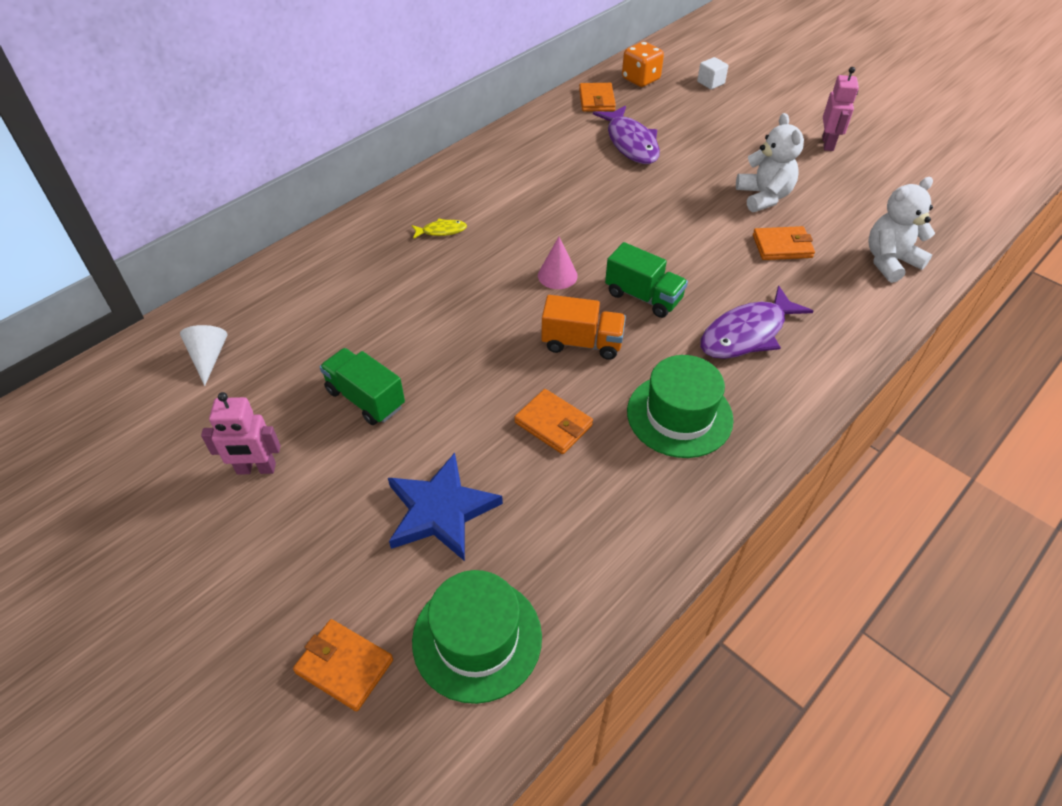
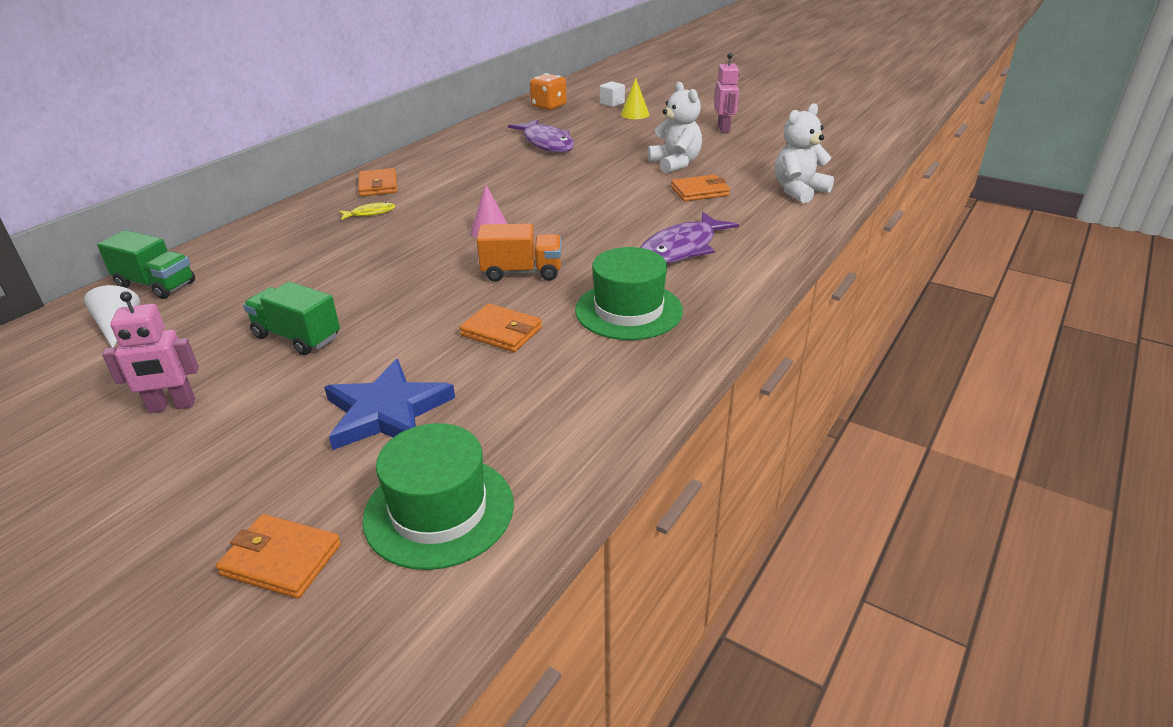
camera: 10 degrees left, 15 degrees down
(596, 100) = (510, 121): orange wallet -> orange wallet (378, 185)
(643, 297) = (577, 235): green truck -> green truck (156, 285)
(733, 105) = (634, 114): none -> yellow cone

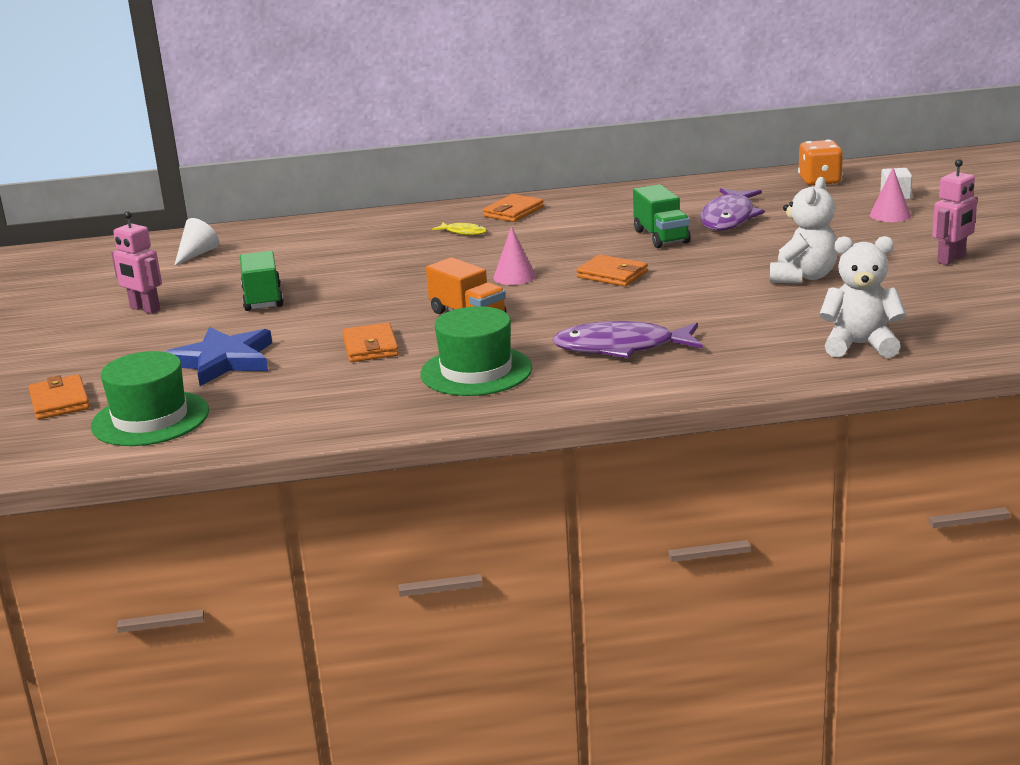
camera: 50 degrees right, 10 degrees down
(156, 285) = (256, 235): green truck -> green truck (661, 237)
(634, 114) = (890, 215): yellow cone -> pink cone
(699, 191) = (760, 309): orange wallet -> orange wallet (612, 275)

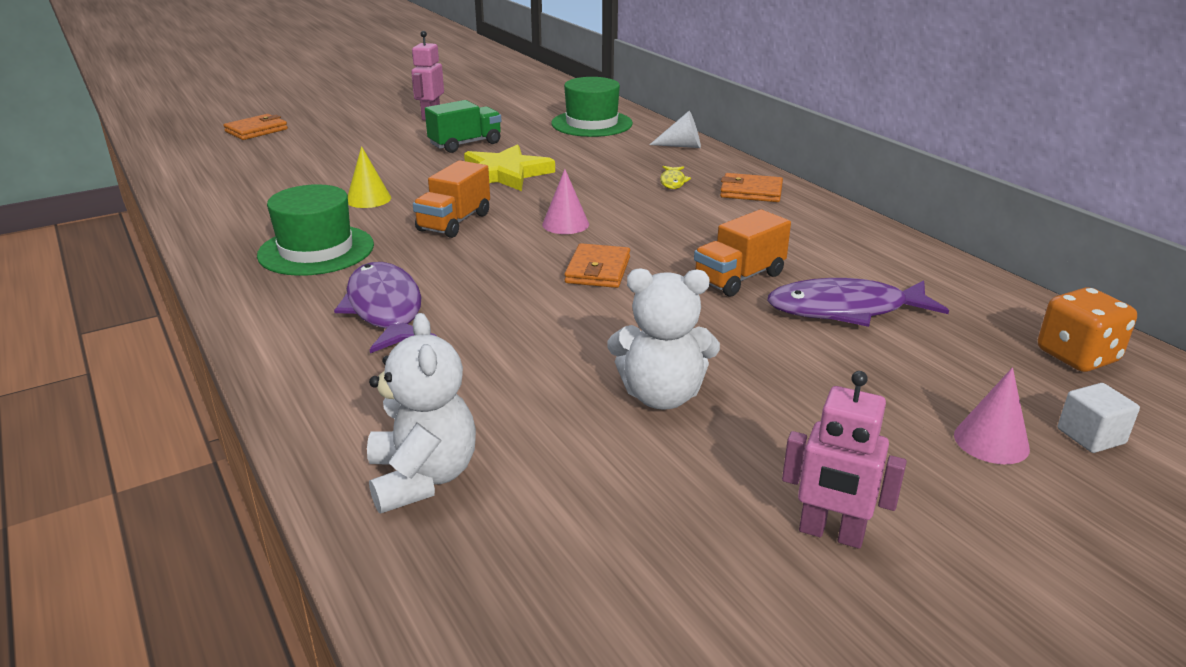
camera: 65 degrees right, 5 degrees up
(150, 419) = (223, 159): green hat -> green hat (591, 124)
(197, 254) = (552, 107): white cone -> white cone (682, 146)
(223, 361) = (333, 158): blue star -> none
(370, 288) = (505, 174): none -> yellow star
(370, 347) = (368, 199): orange wallet -> yellow cone
(661, 237) = (739, 278): green truck -> orange truck

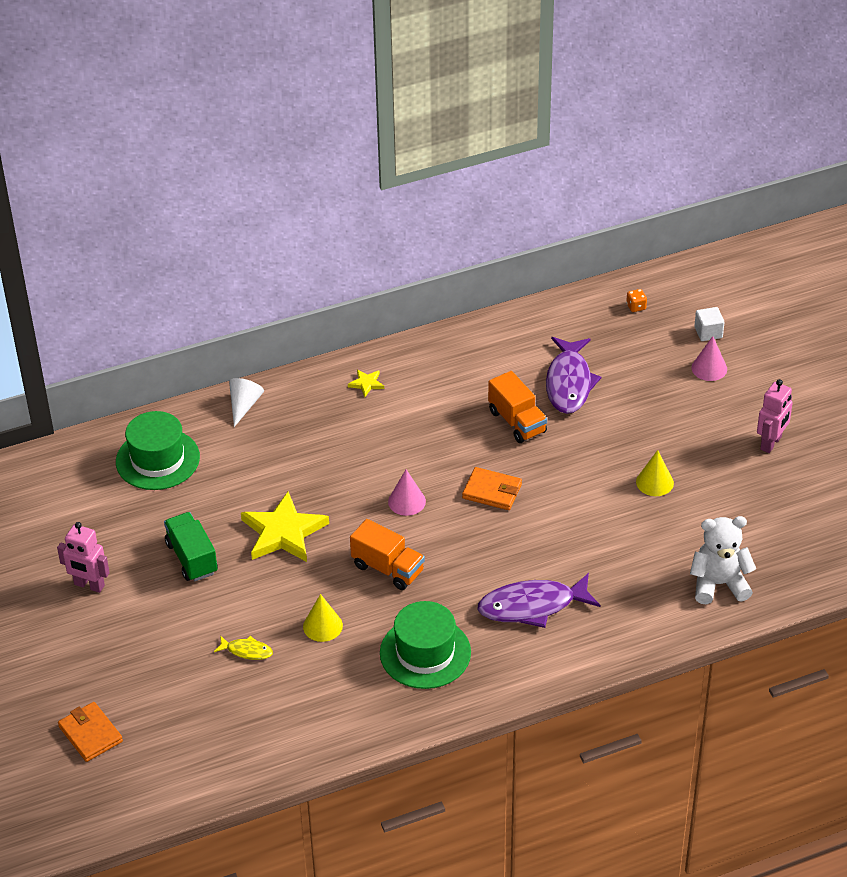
camera: 80 degrees left, 15 degrees up
(661, 396) = (654, 482): white teddy bear -> yellow cone
(673, 182) = (332, 426): yellow fish -> yellow fish (247, 651)
(751, 192) = (366, 384): orange wallet -> yellow star
(1077, 356) = (636, 307): orange dice -> orange dice, size x0.48

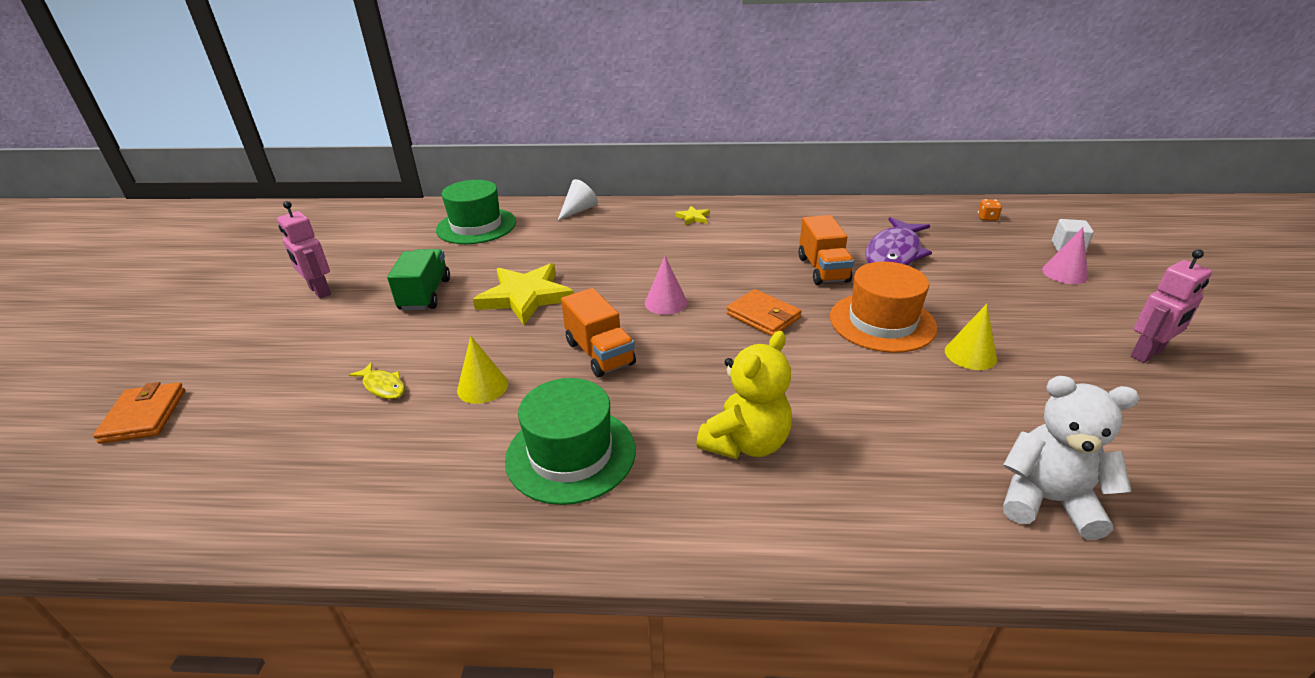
camera: 25 degrees right, 10 degrees down
(532, 606) = (746, 443): purple fish -> yellow teddy bear
(584, 469) = (882, 322): none -> orange hat

